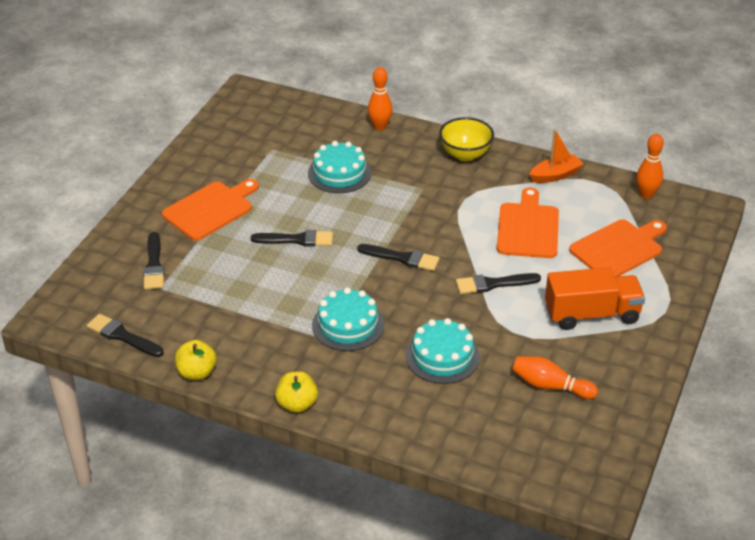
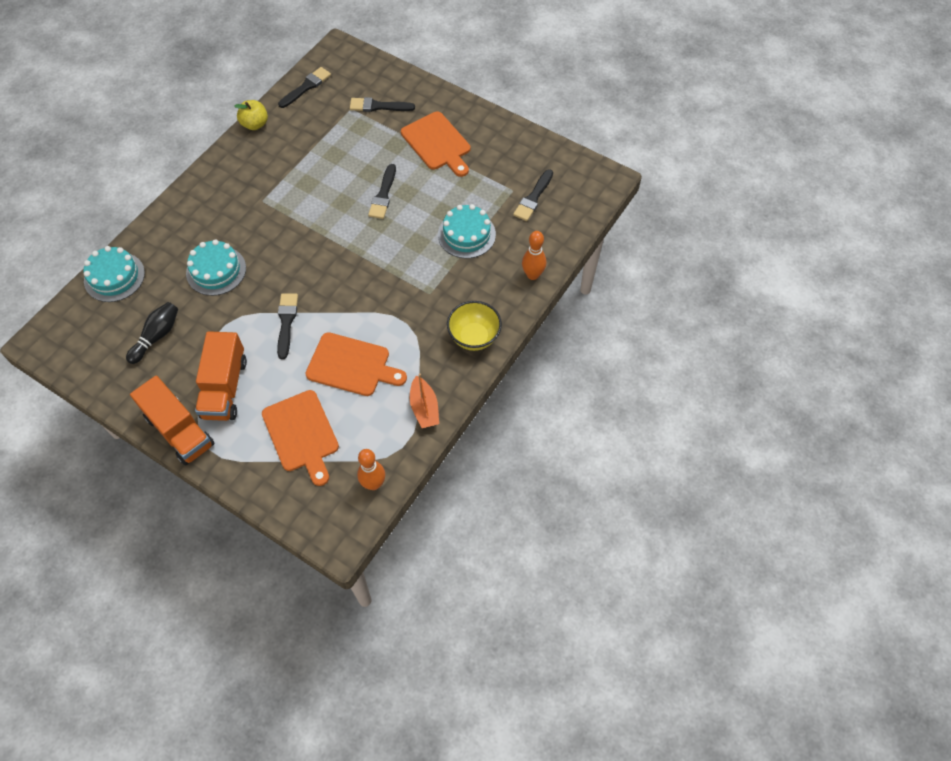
camera: 100 degrees right, 20 degrees up
(297, 404) = (202, 176): yellow apple -> none
(348, 325) = (272, 215): turquoise cake -> turquoise cake (114, 277)
(402, 258) = (339, 263): black brush -> black brush (533, 198)
(550, 386) = (157, 336): orange bowling pin -> black bowling pin
(656, 337) = (179, 431): none -> orange truck

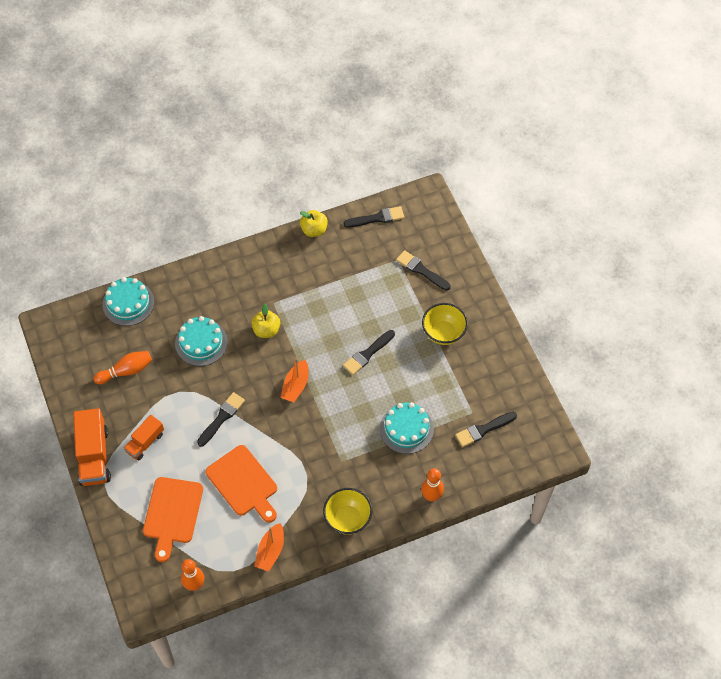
camera: 35 degrees right, 0 degrees up
(157, 336) = (126, 371): black bowling pin -> orange bowling pin
(225, 388) = (145, 442): orange truck -> orange truck, size x0.61
(273, 226) = (266, 330): none -> yellow apple
(337, 256) = (295, 385): none -> orange boat
(437, 143) = (443, 333): orange cutting board -> yellow bowl

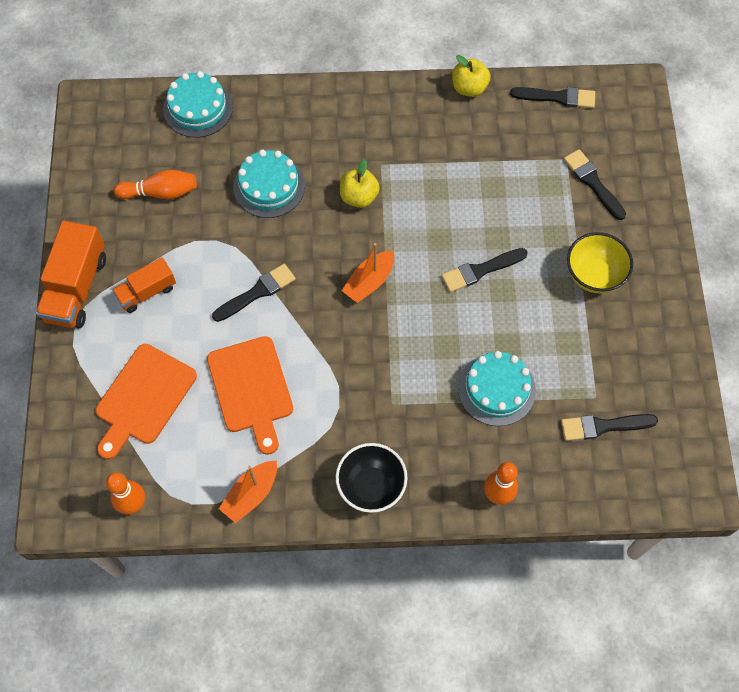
camera: 20 degrees right, 5 degrees up
(348, 519) = (371, 486): yellow bowl -> black bowl

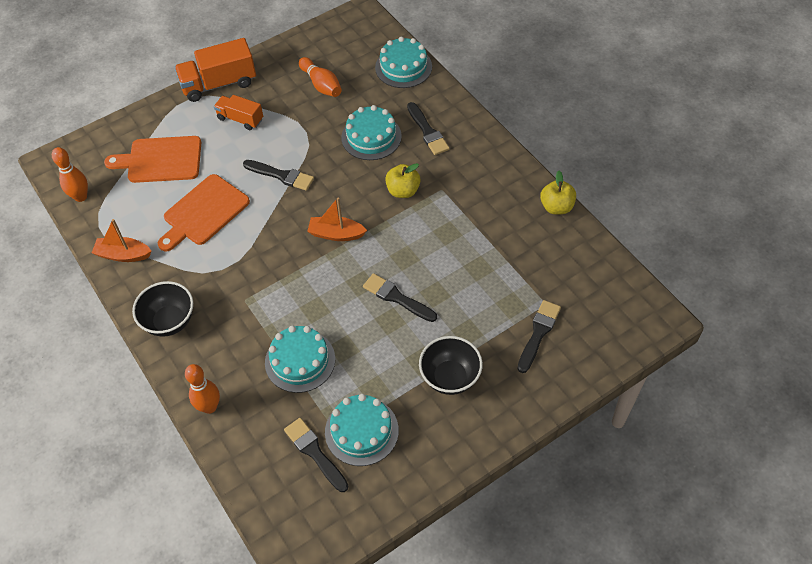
camera: 60 degrees right, 10 degrees down
(557, 97) = (600, 268): black brush -> black brush (427, 131)
(594, 275) = (450, 377): yellow bowl -> black bowl
(604, 376) = (361, 431): none -> turquoise cake

